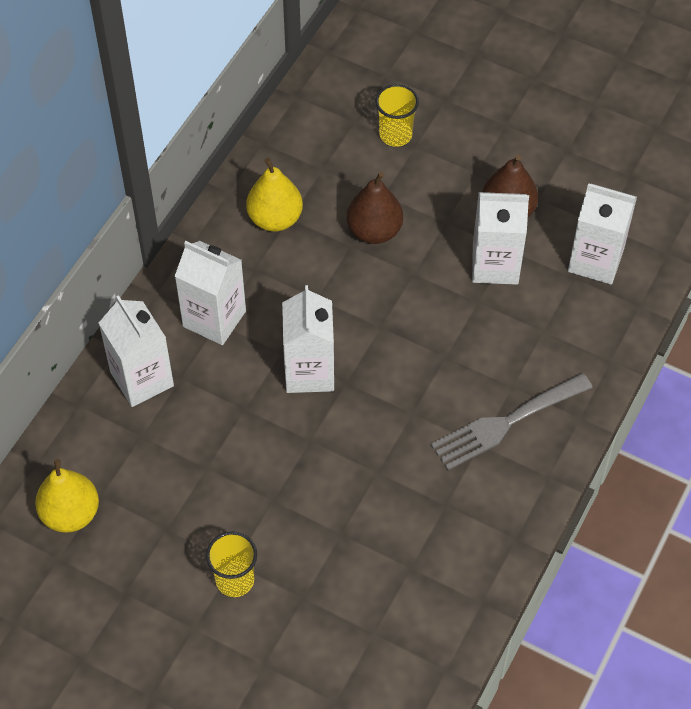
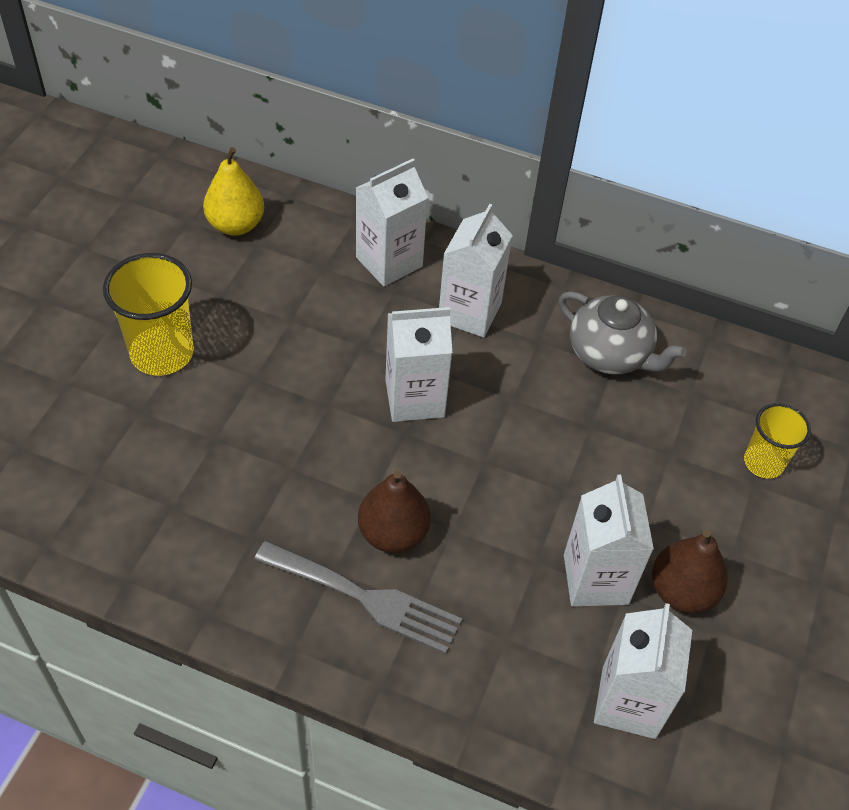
camera: 80 degrees right, 5 degrees down
(235, 580) = (162, 353): yellow cup -> yellow cup, size x1.61
(275, 218) = (610, 354): yellow pear -> grey teapot
(374, 231) = (616, 448): brown pear -> brown pear (393, 533)
(505, 423) = (365, 598): grey fork -> grey fork turned 150 degrees clockwise

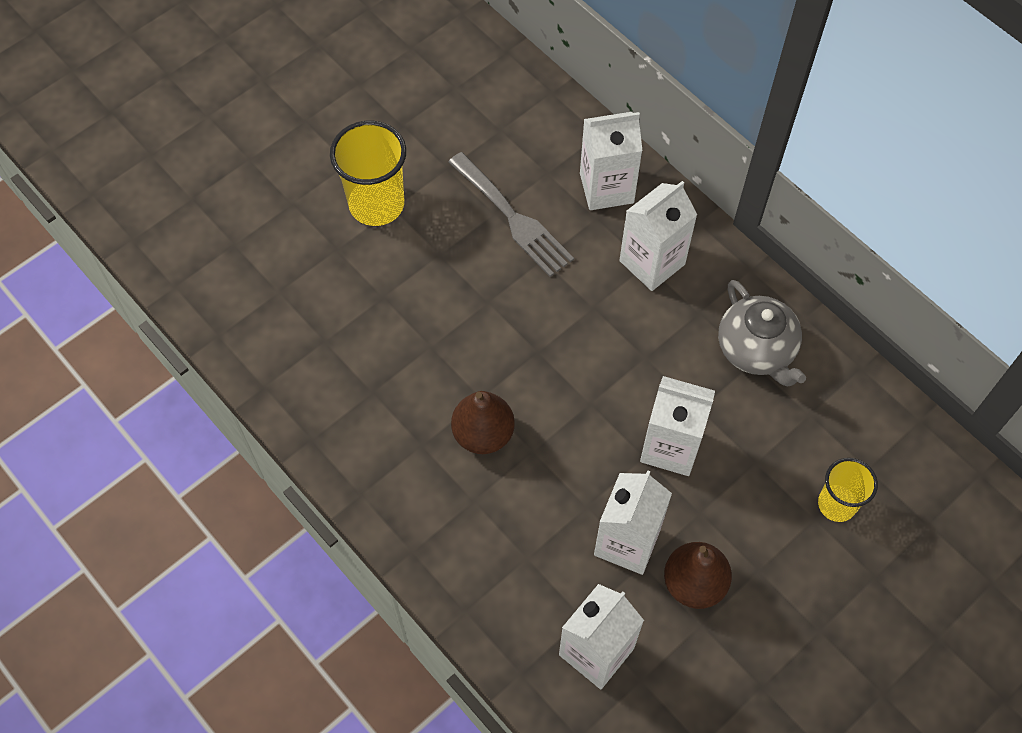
camera: 30 degrees right, 10 degrees up
(236, 225) = (492, 105): yellow pear -> none
(365, 598) = (434, 478): grey fork -> grey fork (513, 218)
(414, 398) = (562, 324): white carton -> white carton (670, 447)

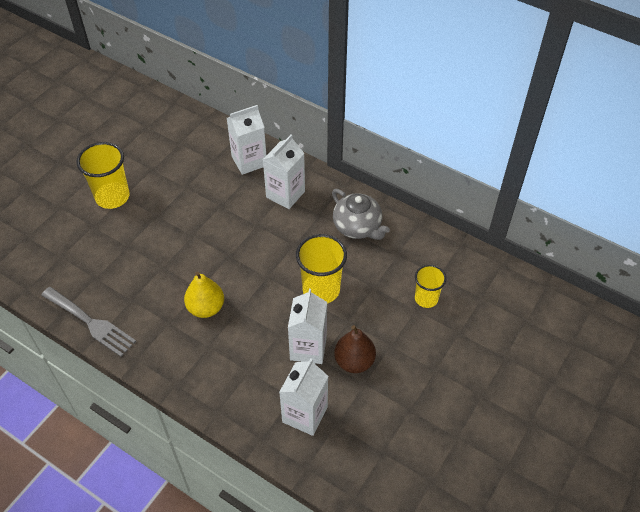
camera: 15 degrees left, 10 degrees down
(483, 434) = (206, 308): brown pear -> yellow pear
(513, 218) = (197, 188): grey fork -> grey fork (91, 323)
(670, 447) = (321, 290): white carton -> yellow cup

